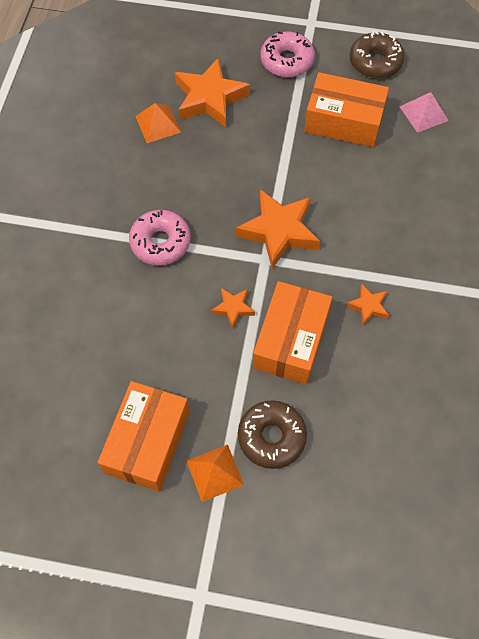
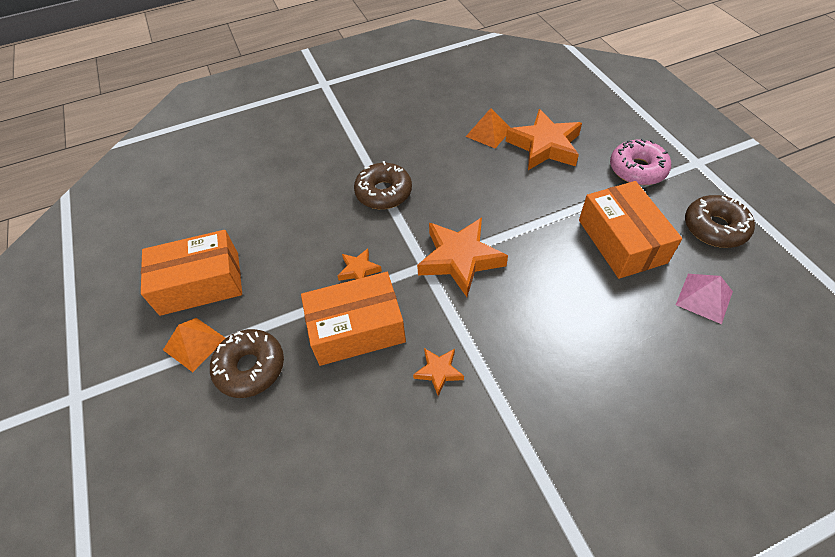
camera: 60 degrees right, 10 degrees down
(160, 242) = (383, 192): pink donut -> brown donut

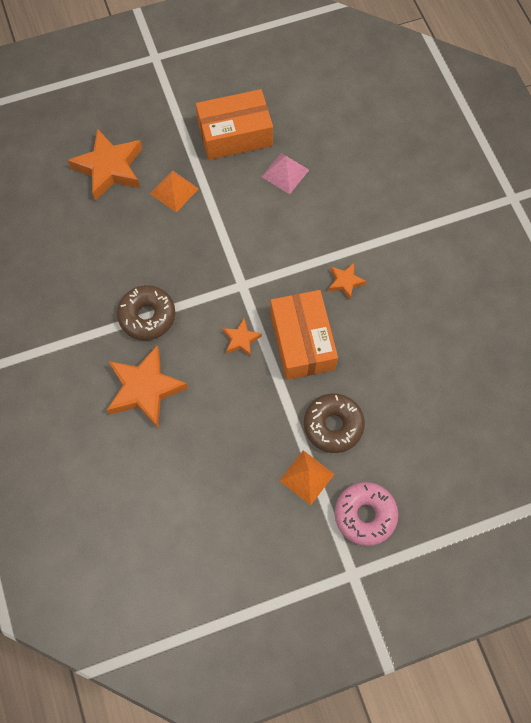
camera: 90 degrees left, 15 degrees up
(200, 283) = (240, 483): orange box -> none
(460, 259) = (239, 256): orange star -> orange star (145, 389)
(488, 132) = (79, 213): orange pyramid -> orange pyramid (174, 191)
(637, 169) = (155, 103): pink donut -> pink donut (365, 515)
(704, 298) = (295, 96): pink pyramid -> pink pyramid (285, 173)
(714, 228) = (230, 69): brown donut -> none

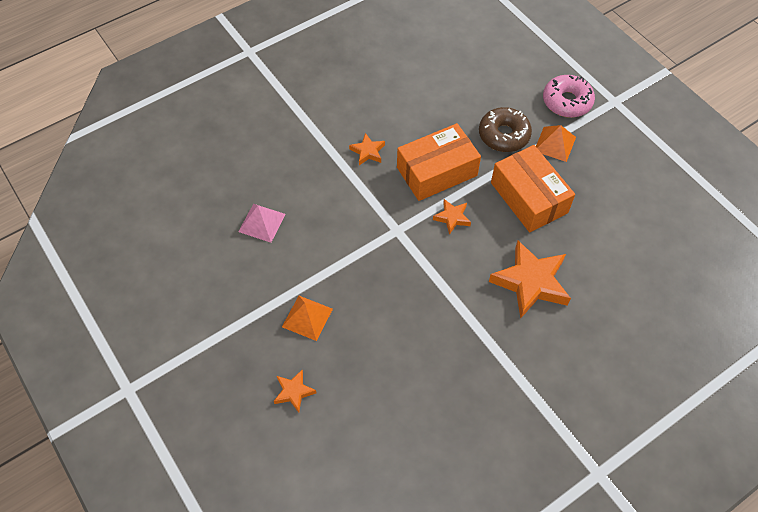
camera: 105 degrees left, 10 degrees down
(109, 168) = (294, 392): orange star -> orange star, size x0.49
(147, 316) = (457, 302): brown donut -> none
(235, 134) = (223, 278): orange box -> orange box (529, 197)

